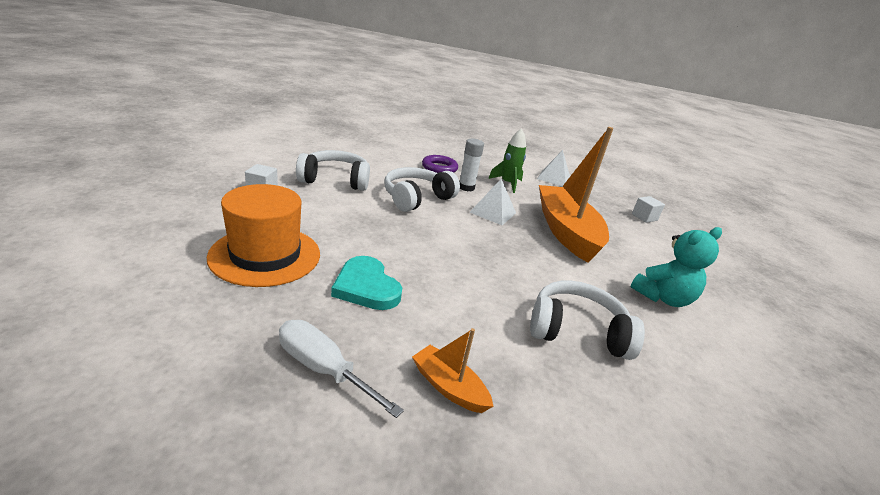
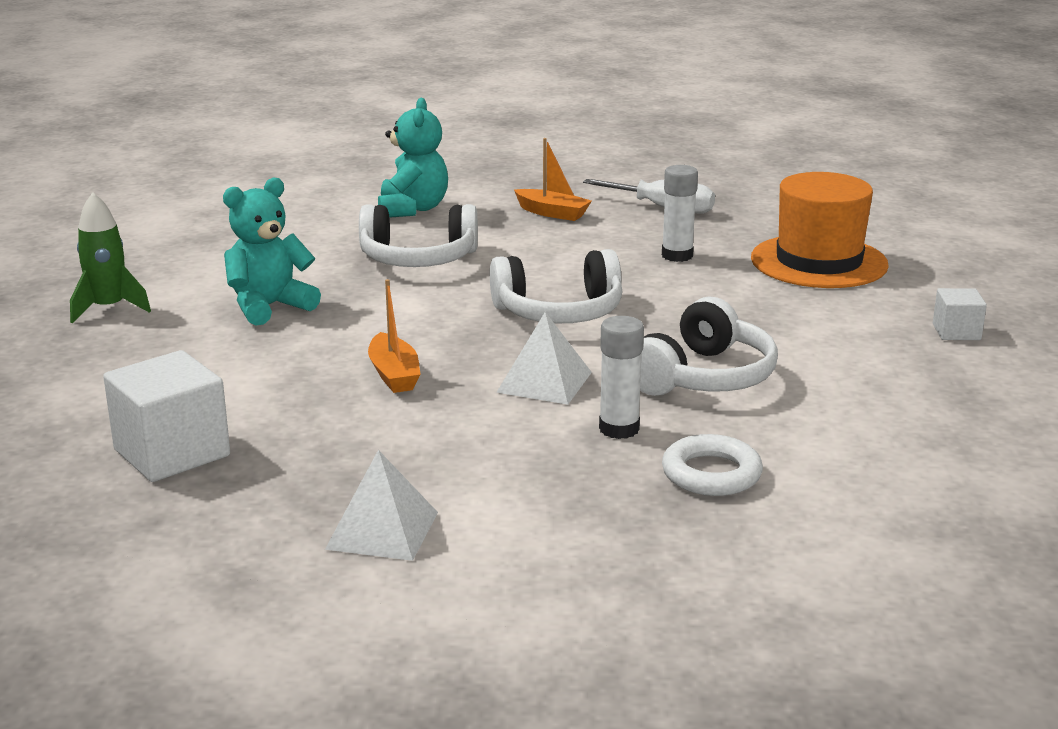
camera: 175 degrees right, 5 degrees down
(335, 180) = (881, 378): white headphones -> white headphones (559, 312)
(366, 287) = (677, 256): turquoise heart -> white glue stick
(439, 168) = (711, 474): purple ring -> white ring
(507, 184) = (521, 468): green rocket -> green rocket (109, 308)
(566, 232) = (394, 375): orange boat -> orange boat, size x0.44
(606, 436) = (412, 209): none -> turquoise teddy bear
(644, 217) = (172, 453): white cube -> white cube, size x1.86

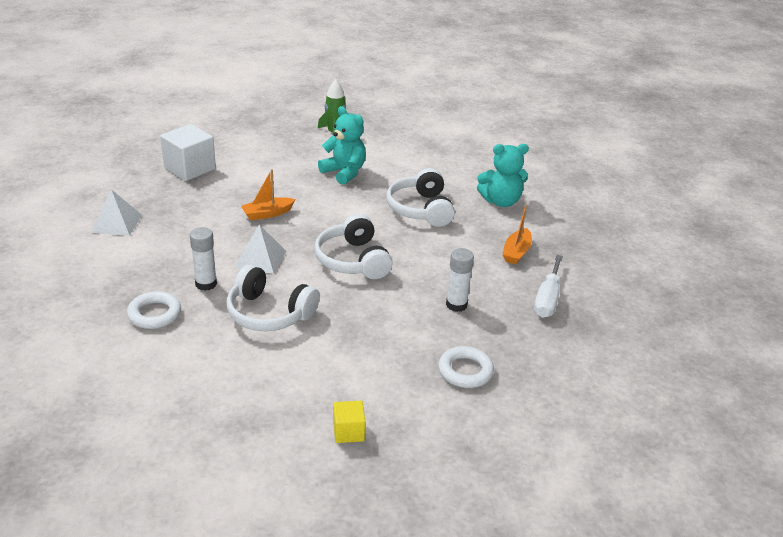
camera: 80 degrees right, 10 degrees up
(819, 262) = (465, 371): orange hat -> white ring
(956, 332) = (348, 431): white cube -> yellow cube

